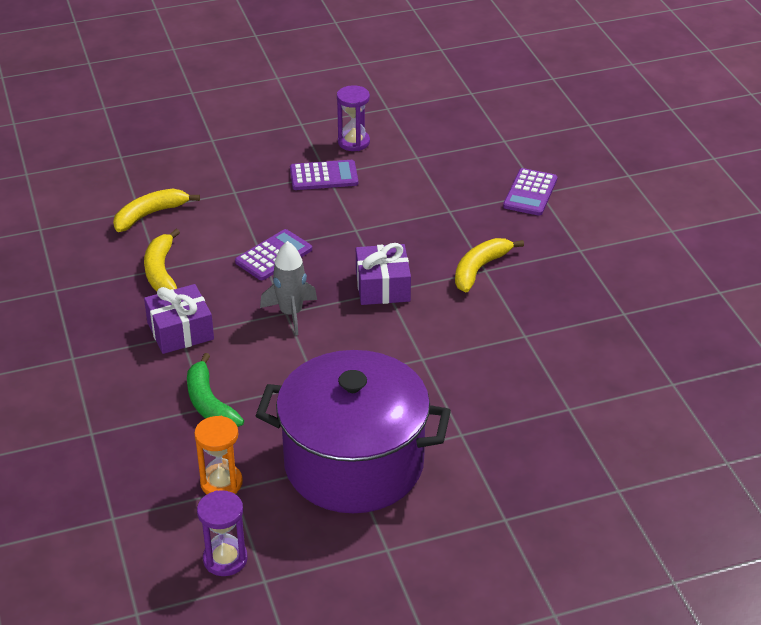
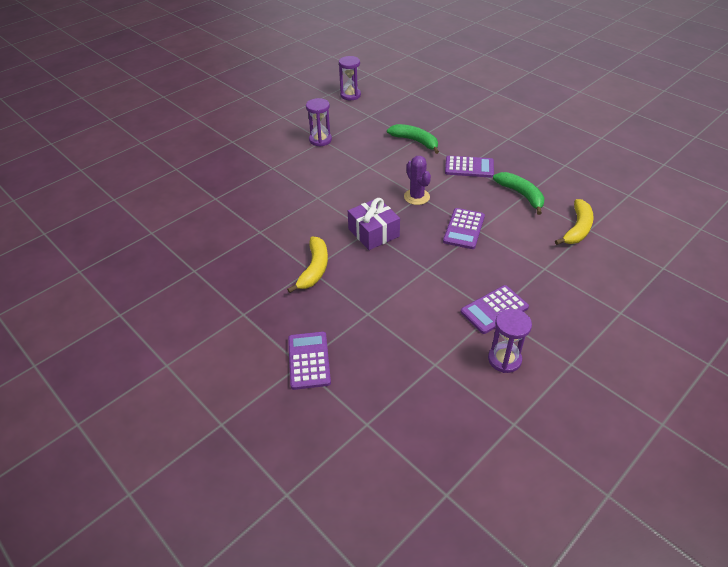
camera: 155 degrees right, 5 degrees up
(161, 271) = (521, 195): yellow banana -> green banana
(180, 331) = (469, 167): purple gift -> purple calculator
(221, 483) = (377, 116): orange hourglass -> none
(291, 313) = (416, 197): grey rocket -> purple cactus
(354, 463) = (320, 140): purple pot -> purple hourglass

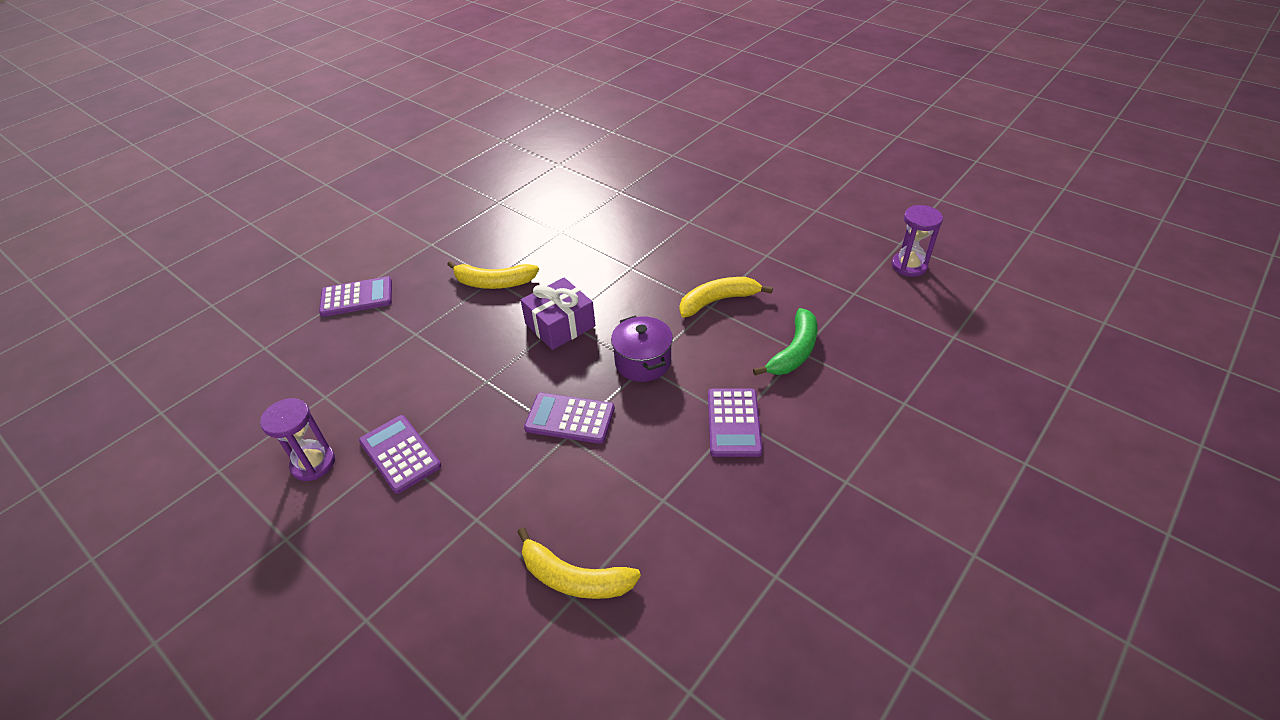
camera: 85 degrees right, 0 degrees up
(320, 140) = (766, 252): purple hourglass -> none
(364, 163) = (718, 301): none -> yellow banana
(416, 197) = (643, 362): purple cactus -> purple pot
(521, 195) = (664, 496): green banana -> none

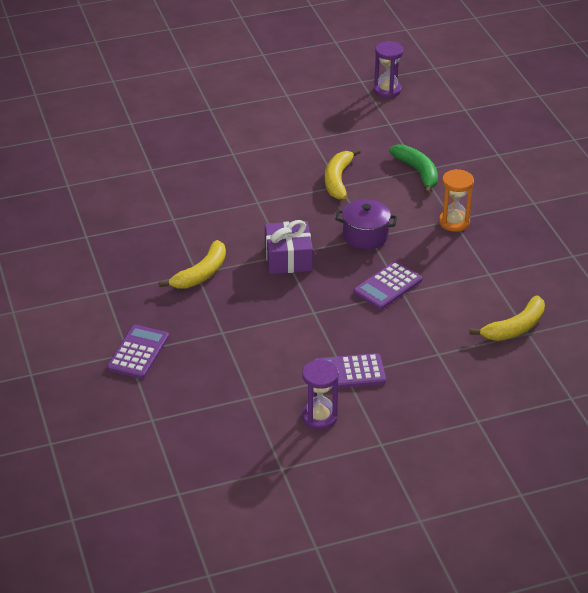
camera: 60 degrees left, 5 degrees down
(733, 423) = (454, 222): purple calculator -> orange hourglass

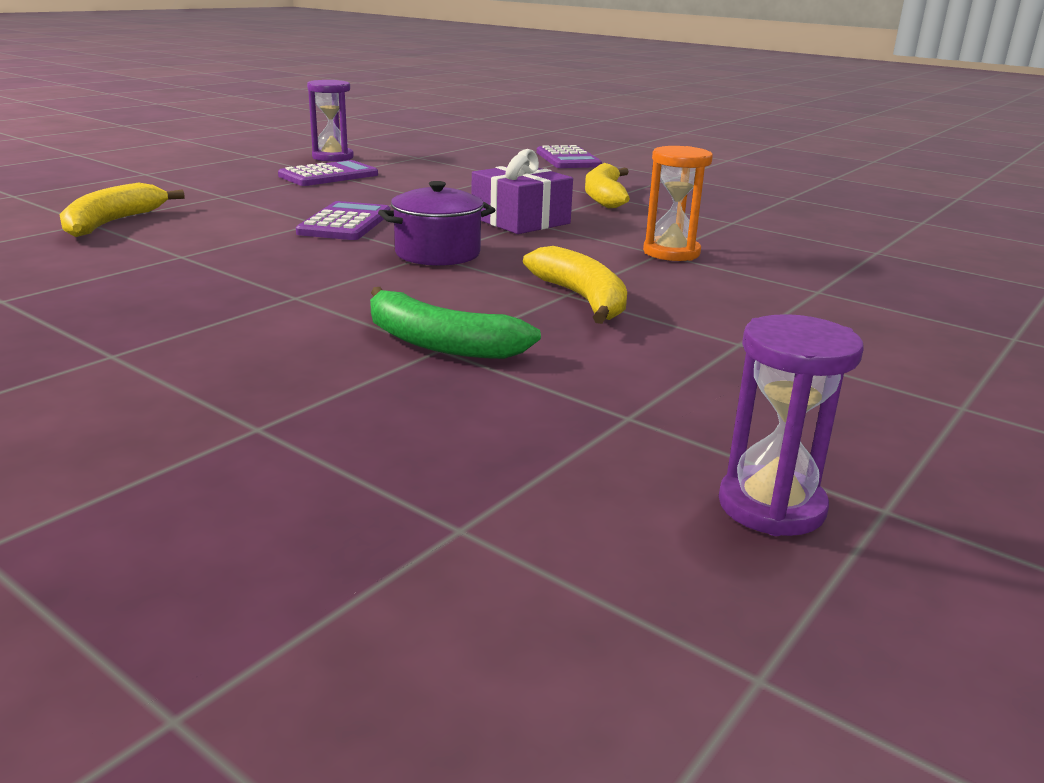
camera: 145 degrees right, 15 degrees down
(454, 222) = (290, 294): orange hourglass -> orange hourglass (671, 253)

